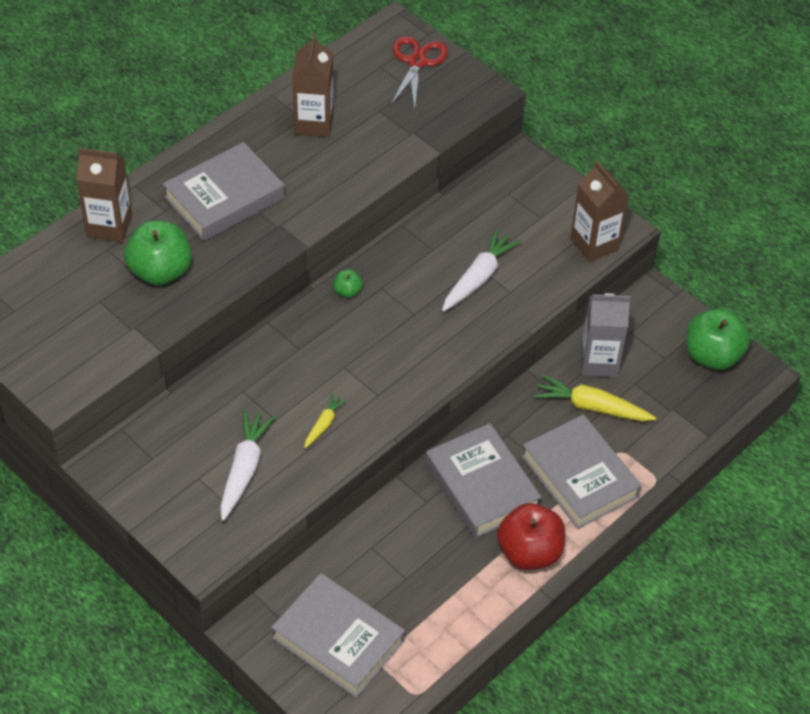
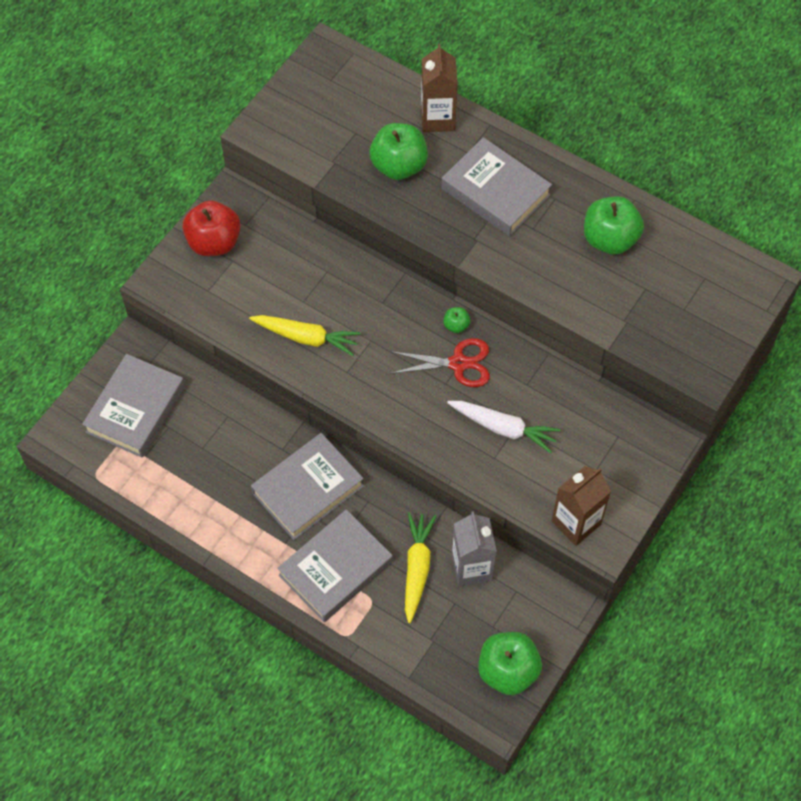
camera: 80 degrees right, 10 degrees up
(244, 469) = (247, 290): white carrot -> none
(313, 123) = (609, 239): brown carton -> green apple
(324, 424) = (306, 337): yellow carrot -> yellow carrot, size x1.79
(417, 62) = (723, 308): red scissors -> red scissors (458, 364)
(529, 552) = (246, 539): red apple -> red apple (214, 242)

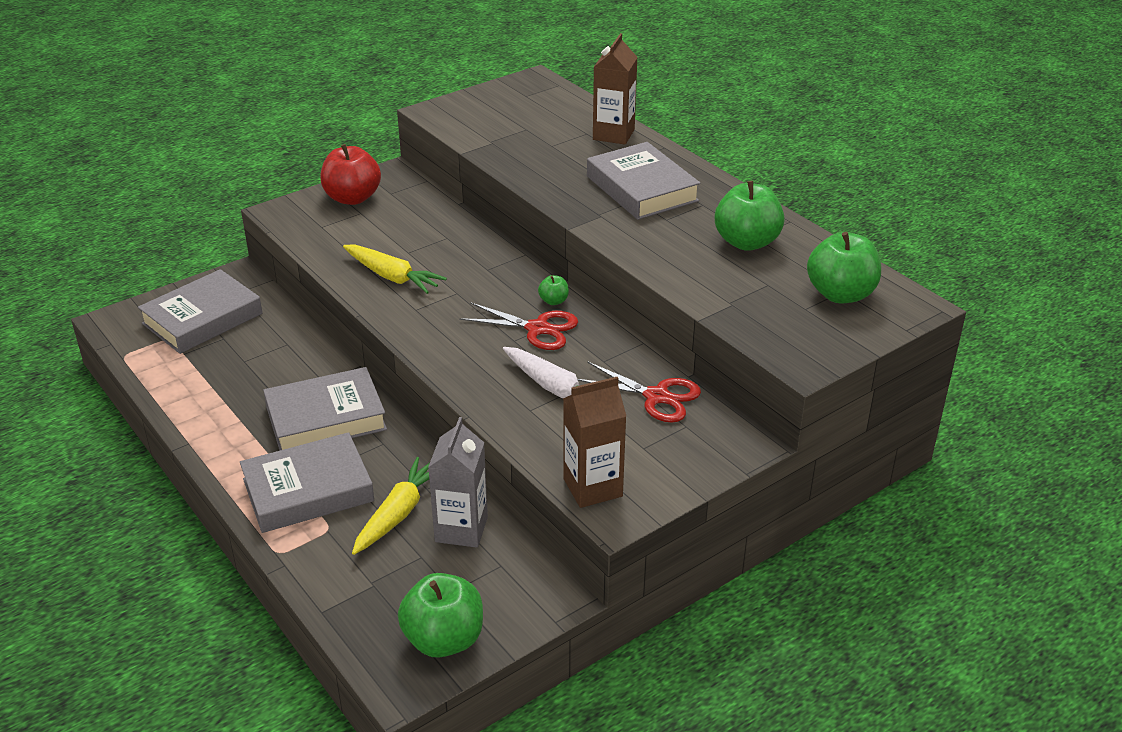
camera: 20 degrees right, 25 degrees down
(399, 166) = (554, 155): green apple -> green apple (840, 294)
(584, 412) = (656, 397): none -> red scissors

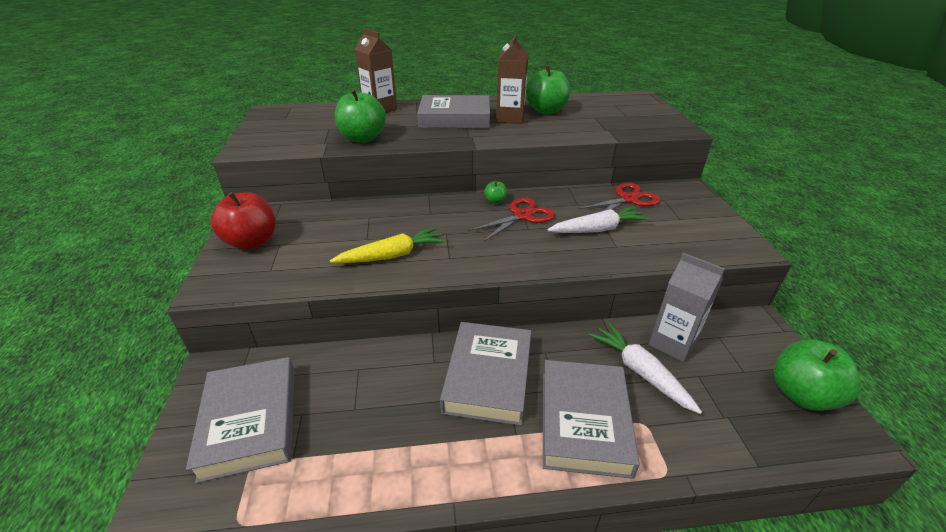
camera: 60 degrees left, 0 degrees up
(398, 513) = (640, 372): yellow carrot -> white carrot
(592, 487) = (717, 248): brown carton -> brown carton (510, 118)
(840, 294) = (618, 106): green apple -> green apple (363, 138)

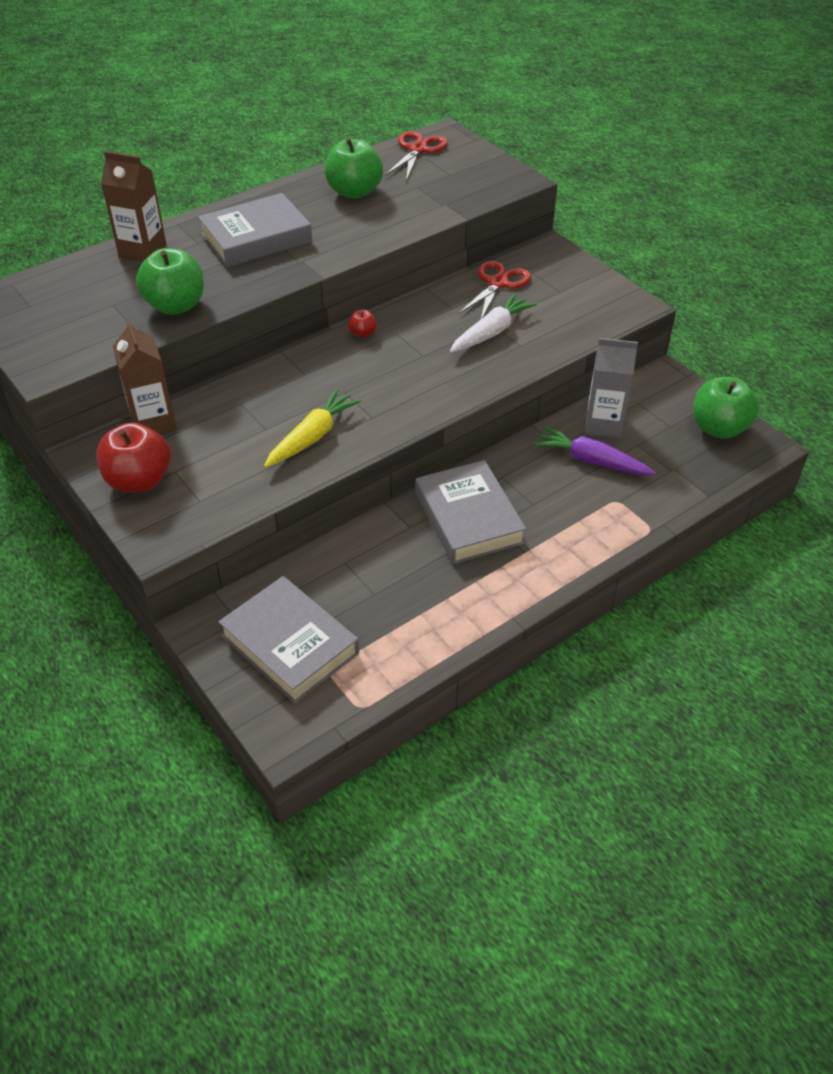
camera: 30 degrees left, 10 degrees up
(495, 201) = (362, 333): green apple -> red apple
(510, 118) = (323, 218): brown carton -> brown carton (153, 423)
(522, 216) = (406, 342): red scissors -> red scissors (418, 150)
(584, 421) = (570, 519): grey book -> none
(640, 372) = (591, 460): white carrot -> purple carrot

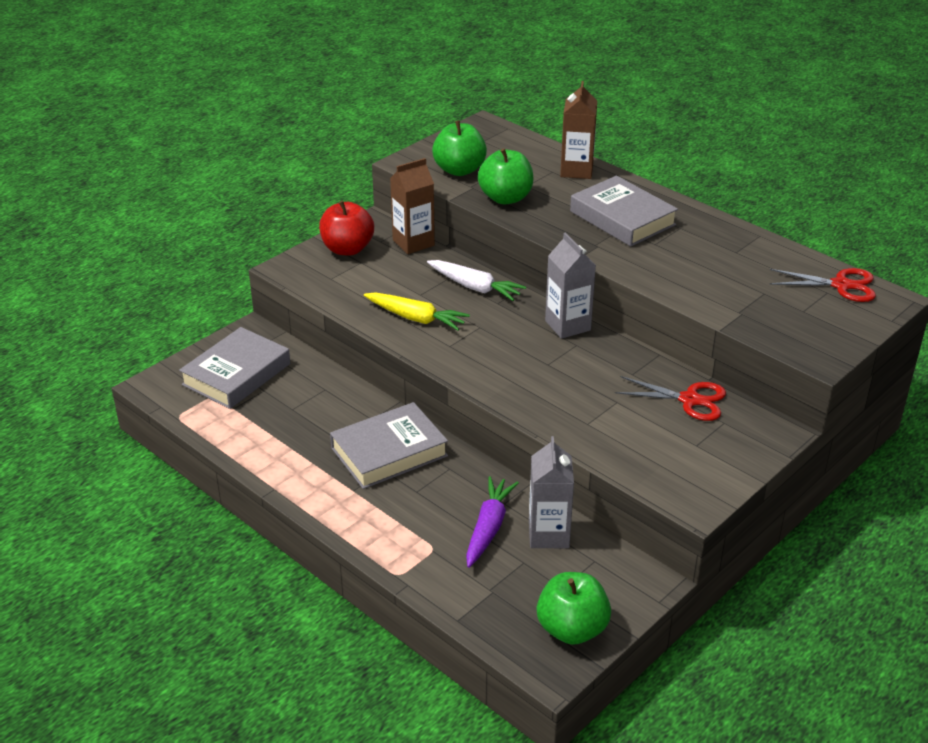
camera: 80 degrees right, 10 degrees down
(354, 192) = (731, 258): green apple -> green apple (459, 170)
(362, 333) = (567, 325): red apple -> grey carton
(491, 332) = (601, 403): white carrot -> white carrot (475, 287)

